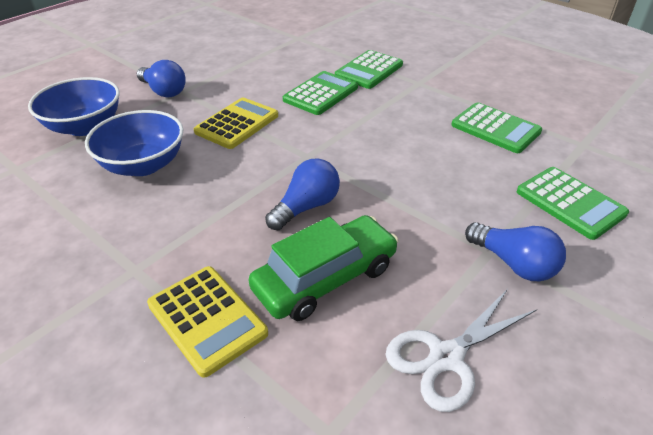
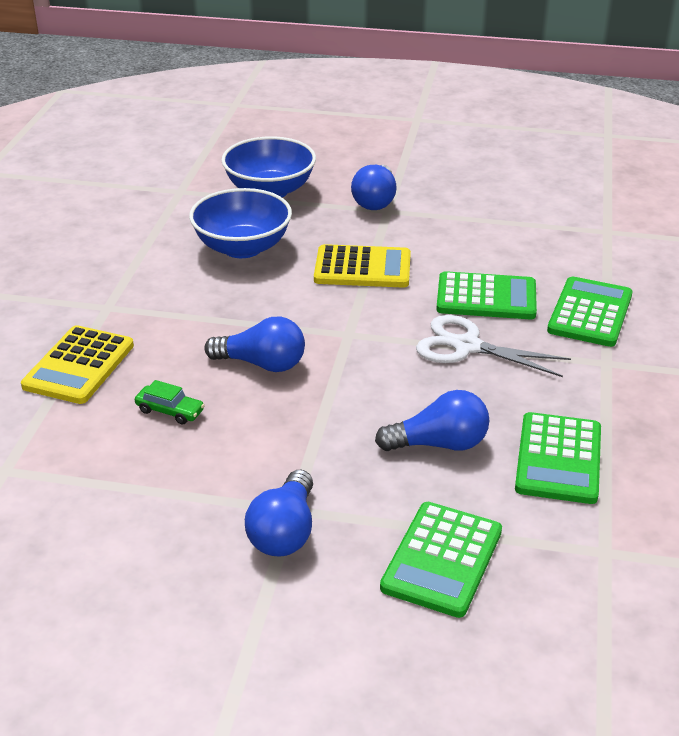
camera: 60 degrees right, 5 degrees down
(325, 278) = (170, 411): green car -> green car, size x0.44
(369, 70) = (590, 313): green calculator -> green calculator turned 105 degrees clockwise
(446, 357) = (120, 514): white scissors -> white scissors (467, 346)
(456, 163) = (439, 444): none -> blue light bulb

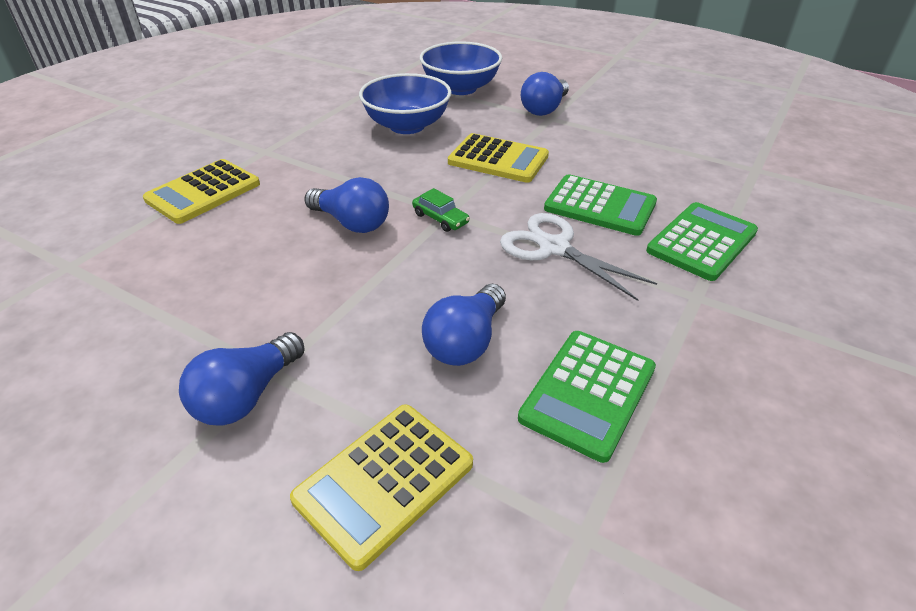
camera: 20 degrees right, 5 degrees up
(170, 411) = (242, 246): green car -> green car (440, 218)
(439, 444) = (466, 341): blue light bulb -> blue light bulb turned 105 degrees clockwise
(442, 559) = (384, 482): green calculator -> yellow calculator

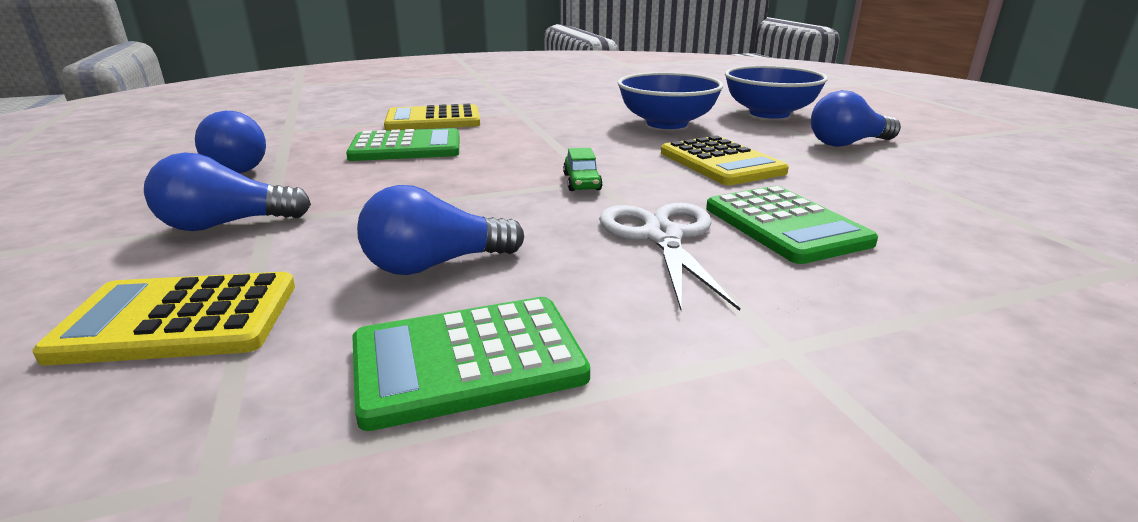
camera: 40 degrees right, 15 degrees down
(351, 223) = (500, 162): blue light bulb -> blue light bulb (241, 166)
(701, 242) = (893, 302): green calculator -> green calculator (406, 147)

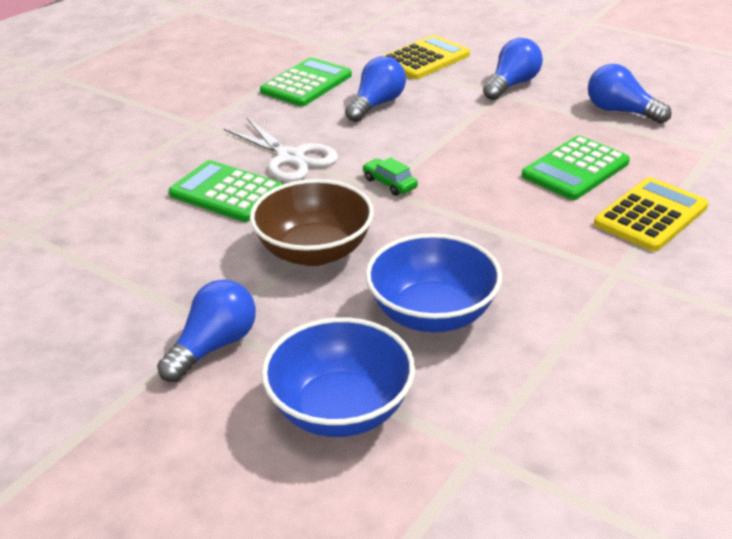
camera: 145 degrees right, 10 degrees up
(721, 162) = (314, 251): yellow calculator -> brown bowl

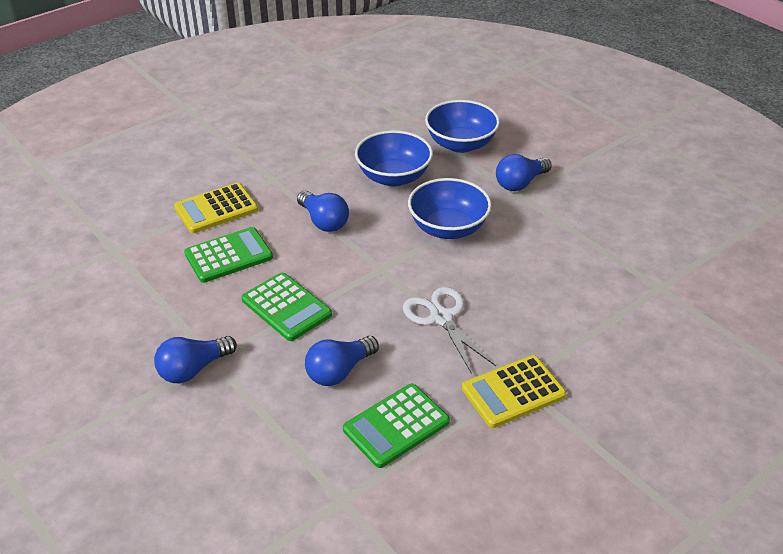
camera: 165 degrees left, 5 degrees up
(227, 193) = (500, 291): green calculator -> green calculator (286, 307)
(314, 251) = (448, 228): brown bowl -> blue bowl
(389, 183) = (373, 273): green car -> none
(424, 59) = (249, 440): yellow calculator -> yellow calculator (513, 392)
(621, 111) = (133, 308): blue light bulb -> blue light bulb (323, 221)

